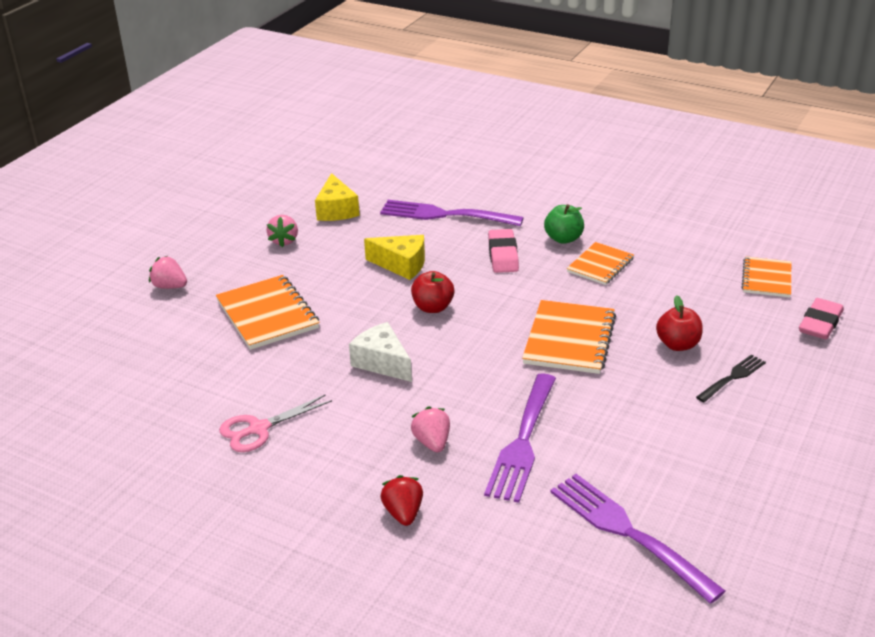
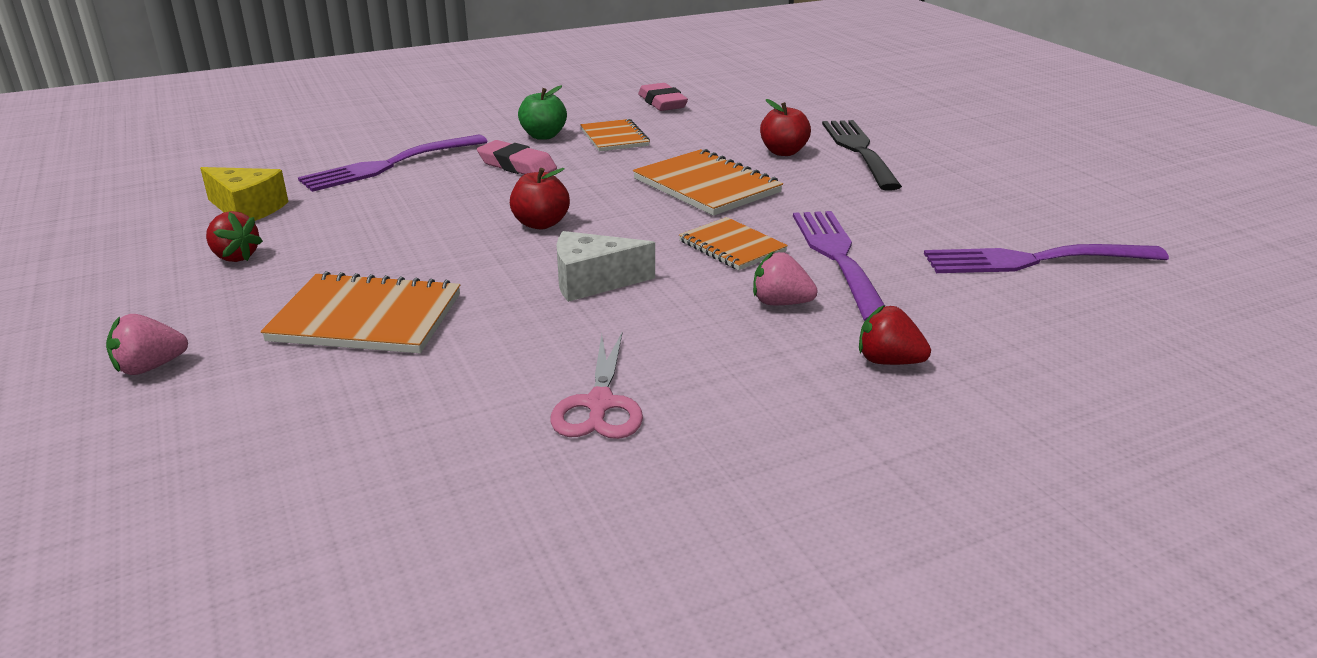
camera: 55 degrees left, 5 degrees down
(284, 241) = (235, 257): pink strawberry -> red strawberry
(401, 265) = (432, 213): yellow cheese -> none
(522, 441) = (838, 258): purple fork -> purple fork turned 150 degrees counterclockwise
(732, 377) = (859, 151): black fork -> black fork, size x1.84
(766, 279) = (743, 98): orange notebook -> orange notebook (732, 246)
(820, 323) = (830, 104): pink eraser -> pink eraser (662, 103)

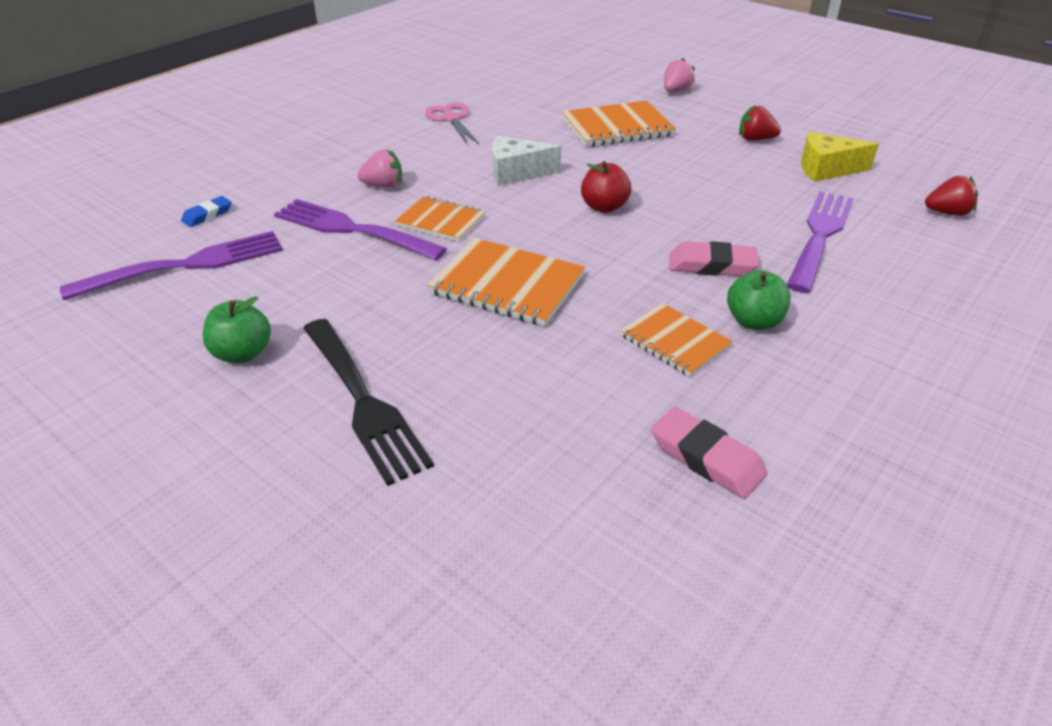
camera: 155 degrees right, 10 degrees up
(592, 282) = (516, 173): white cheese -> white cheese turned 150 degrees counterclockwise
(783, 152) = (458, 369): red apple -> none
(838, 258) = (352, 229): purple fork -> purple fork turned 150 degrees clockwise
(888, 361) = (307, 166): red strawberry -> red strawberry (947, 213)
(954, 187) = (242, 353): none -> green apple
(1030, 313) = (207, 215): none -> blue eraser

